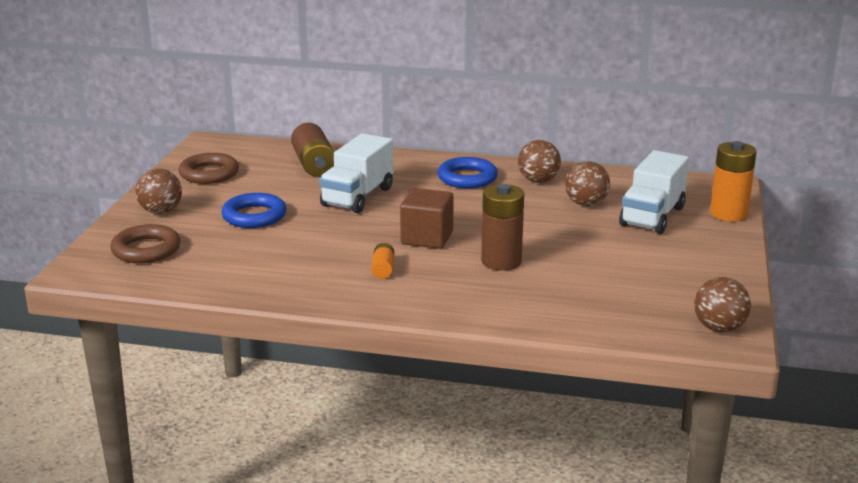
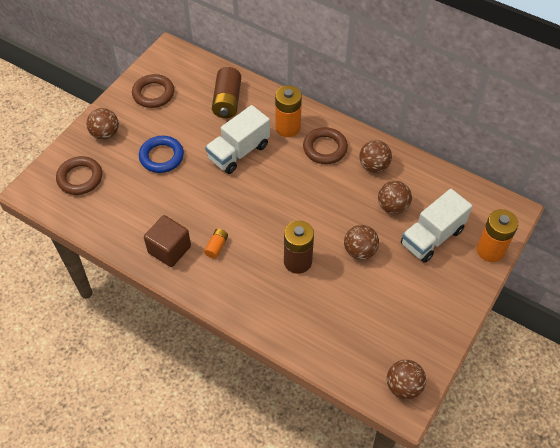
camera: 20 degrees right, 30 degrees up
(408, 171) = (288, 128): none -> orange battery
(427, 238) = (262, 217): brown cube -> brown cube (169, 249)
(467, 178) = (325, 148): blue ring -> brown ring
(574, 240) = (360, 251): none -> brown ball

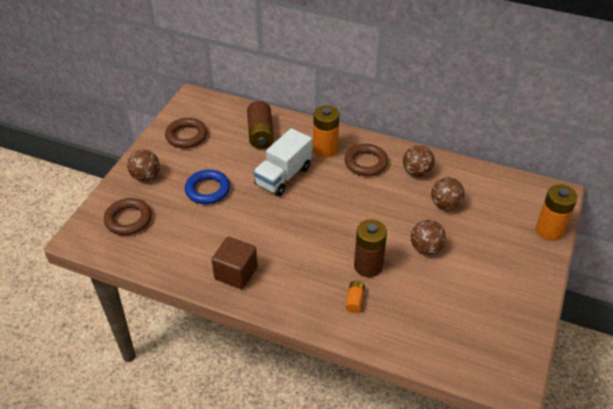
camera: 10 degrees left, 10 degrees down
(216, 247) = (283, 264): orange battery -> orange battery (354, 300)
(403, 386) = (507, 367): brown ball -> none
(432, 237) = (491, 226): white truck -> none

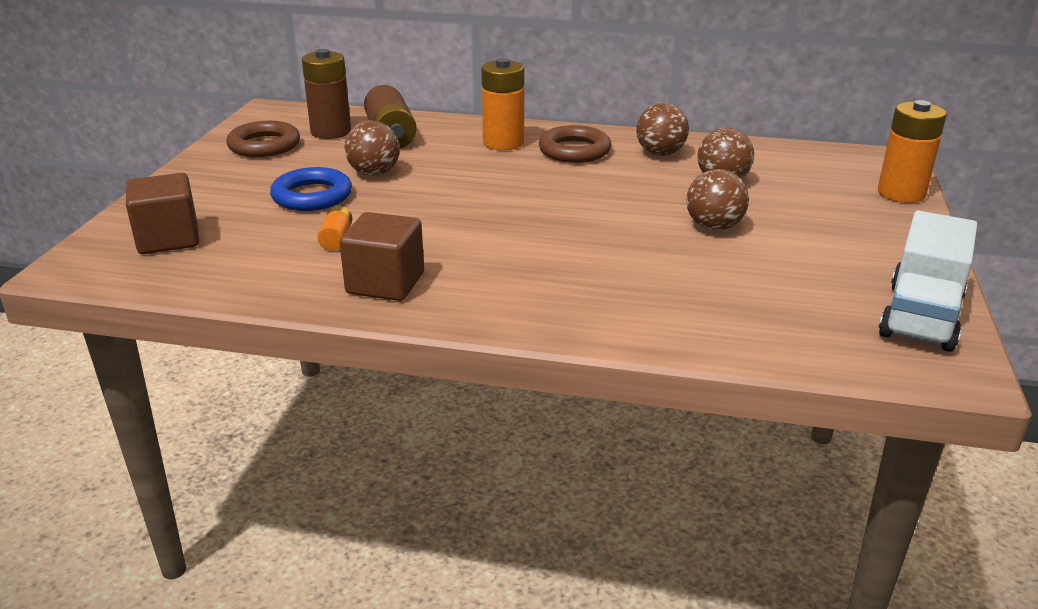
camera: 10 degrees left, 15 degrees down
(128, 219) = (168, 239): brown ring -> brown cube
(146, 176) = (197, 190): brown ball -> brown ball (374, 173)
(283, 176) = (442, 173): white truck -> white truck (921, 316)
(354, 300) = (617, 296): orange battery -> orange battery (336, 238)
(368, 266) = (624, 254): brown battery -> brown battery (331, 132)

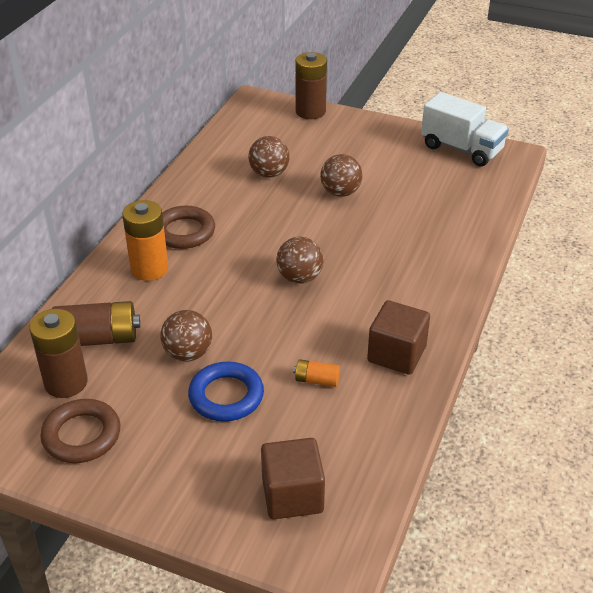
camera: 80 degrees left, 10 degrees up
(660, 154) = (208, 191): brown ball -> brown ball (299, 278)
(901, 193) = (310, 111): orange battery -> brown battery

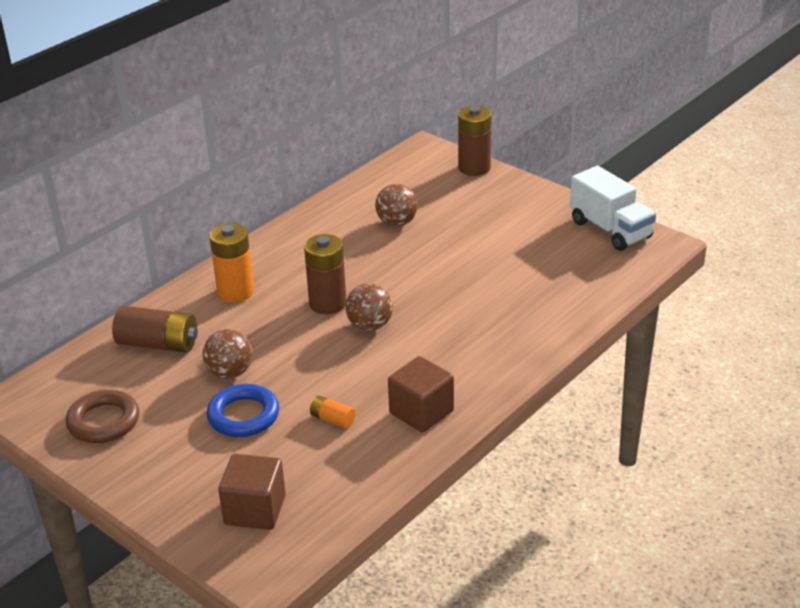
camera: 20 degrees right, 5 degrees down
(66, 382) = (113, 375): brown battery -> brown battery (327, 303)
(184, 232) = (285, 264): brown ring -> none
(340, 192) = (457, 252): brown ball -> none

